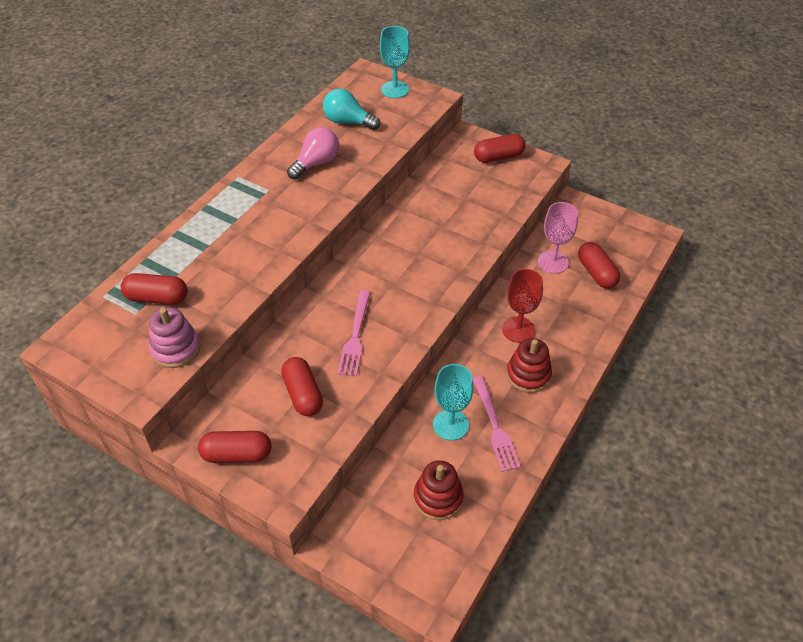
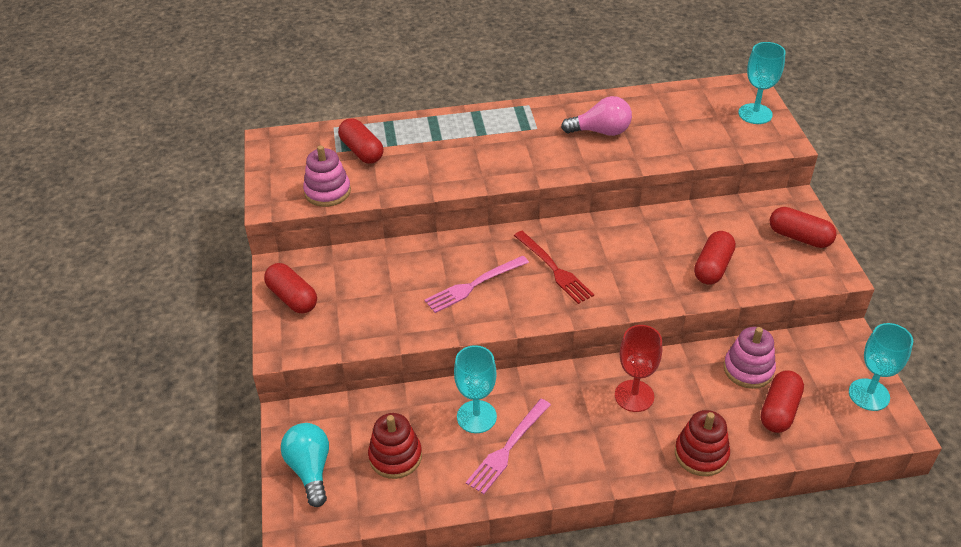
camera: 50 degrees right, 5 degrees down
(303, 394) = (383, 295): red capsule -> red capsule (713, 267)
(348, 122) = (674, 116): turquoise light bulb -> turquoise light bulb (310, 469)
(391, 283) = (554, 269): none -> red fork
(528, 375) = (591, 436): red stacking toy -> red stacking toy (701, 454)
(553, 262) = (748, 369): pink goblet -> pink stacking toy
(622, 228) = (869, 395): none -> turquoise goblet

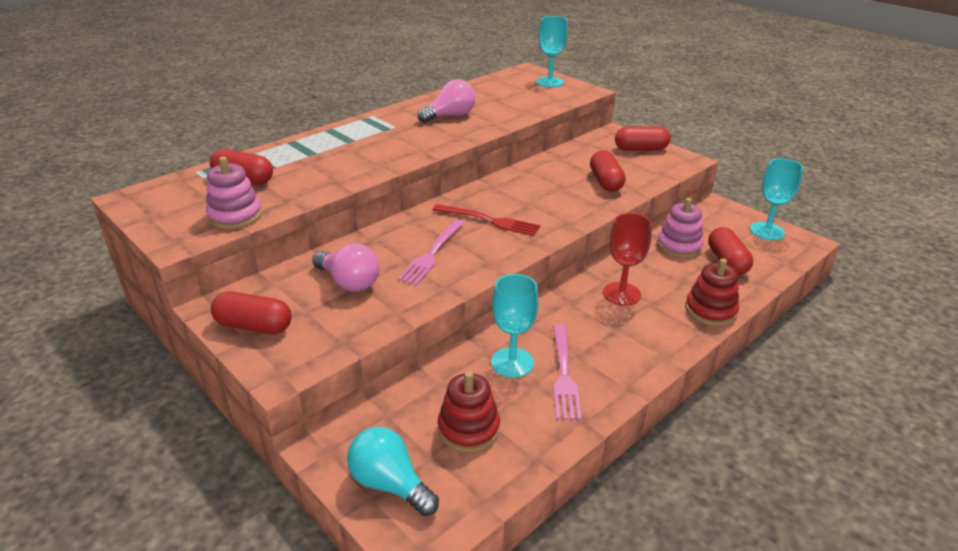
camera: 35 degrees left, 10 degrees down
(387, 286) = (349, 282): none -> pink light bulb

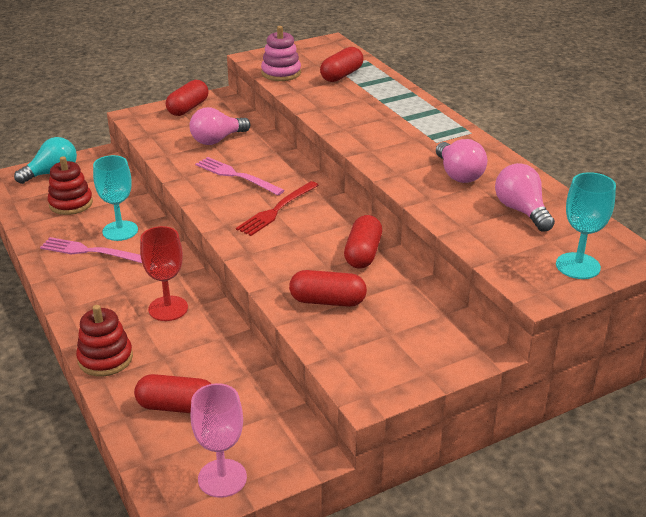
camera: 105 degrees right, 0 degrees up
(493, 96) = (521, 211): none -> pink light bulb
(641, 149) = (415, 359): red capsule -> red capsule (363, 254)
(679, 246) = (229, 378): pink stacking toy -> none
(767, 231) = (222, 478): turquoise goblet -> pink goblet

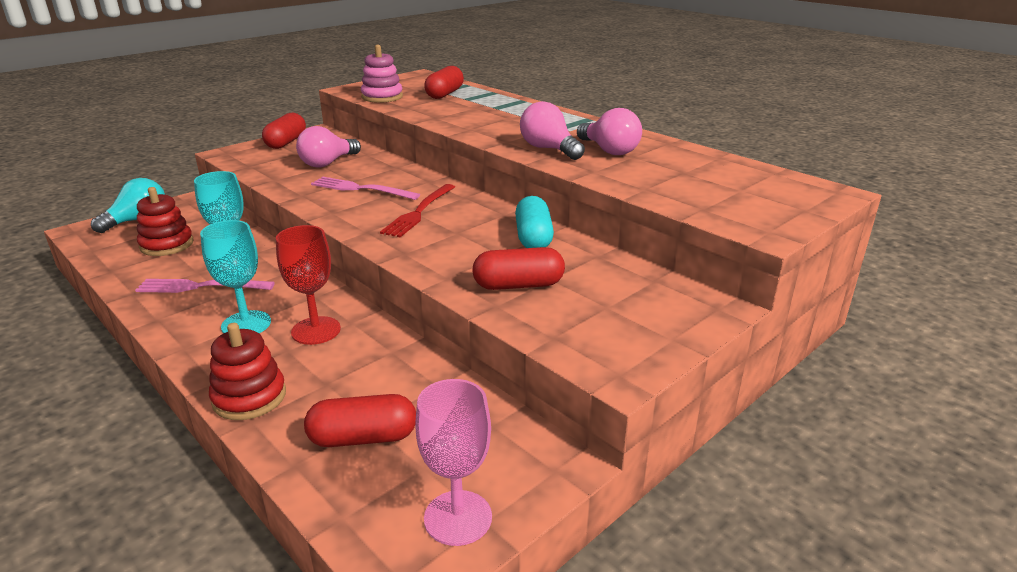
camera: 15 degrees left, 5 degrees down
(363, 254) = (533, 238): red capsule -> turquoise capsule
(521, 211) = (693, 171): pink light bulb -> pink light bulb (549, 149)
(578, 266) = (785, 206): turquoise goblet -> turquoise goblet (246, 324)

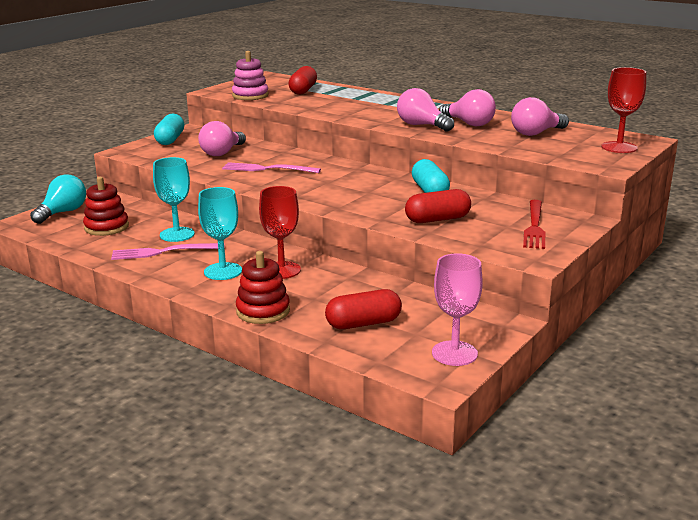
camera: 10 degrees left, 5 degrees down
(286, 142) = (170, 140): red capsule -> turquoise capsule
(419, 212) = (328, 181): red fork -> red fork (534, 226)
(688, 171) = (536, 133): none -> pink light bulb
(792, 202) = (619, 147): none -> red goblet

